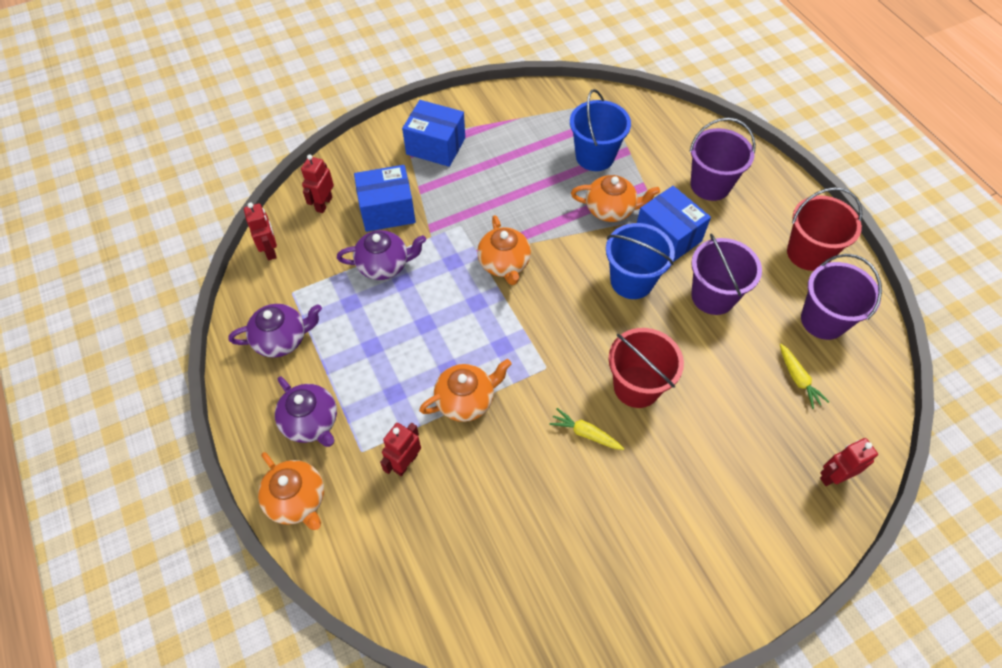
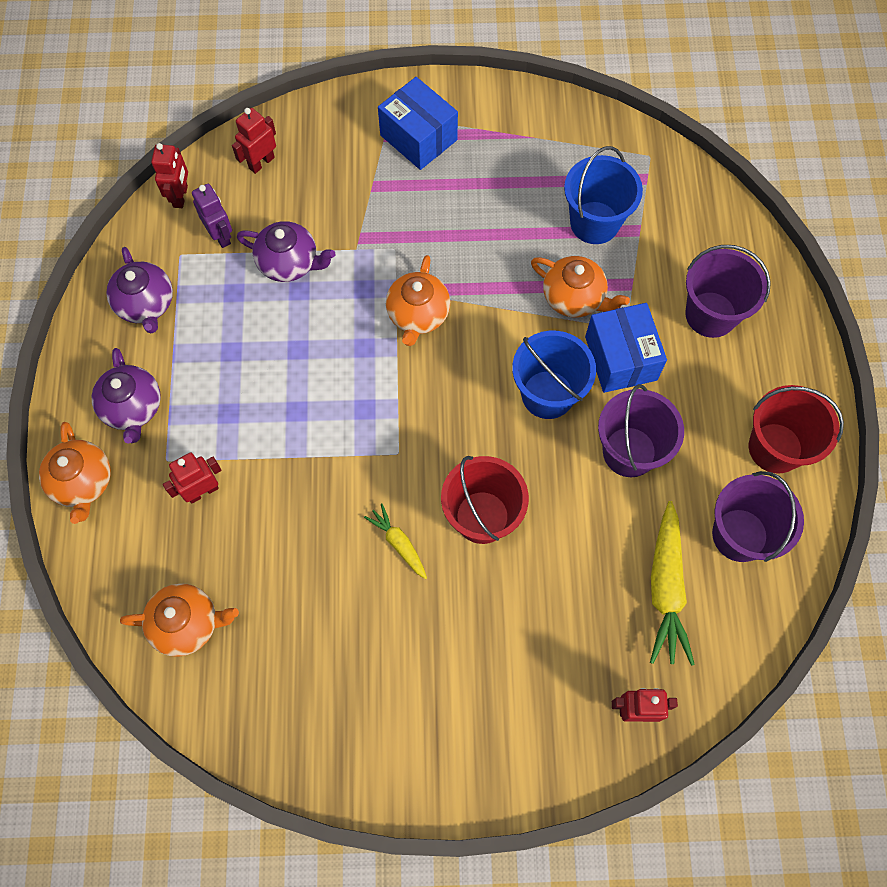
camera: 25 degrees right, 10 degrees up
(282, 339) = (146, 304): purple teapot -> purple teapot turned 60 degrees clockwise
(318, 266) = (220, 235): none -> purple robot
(387, 210) = (325, 198): blue box -> none
(466, 400) = (296, 452): orange teapot -> orange teapot (187, 623)
(798, 379) = (666, 588): yellow carrot -> yellow carrot, size x1.82

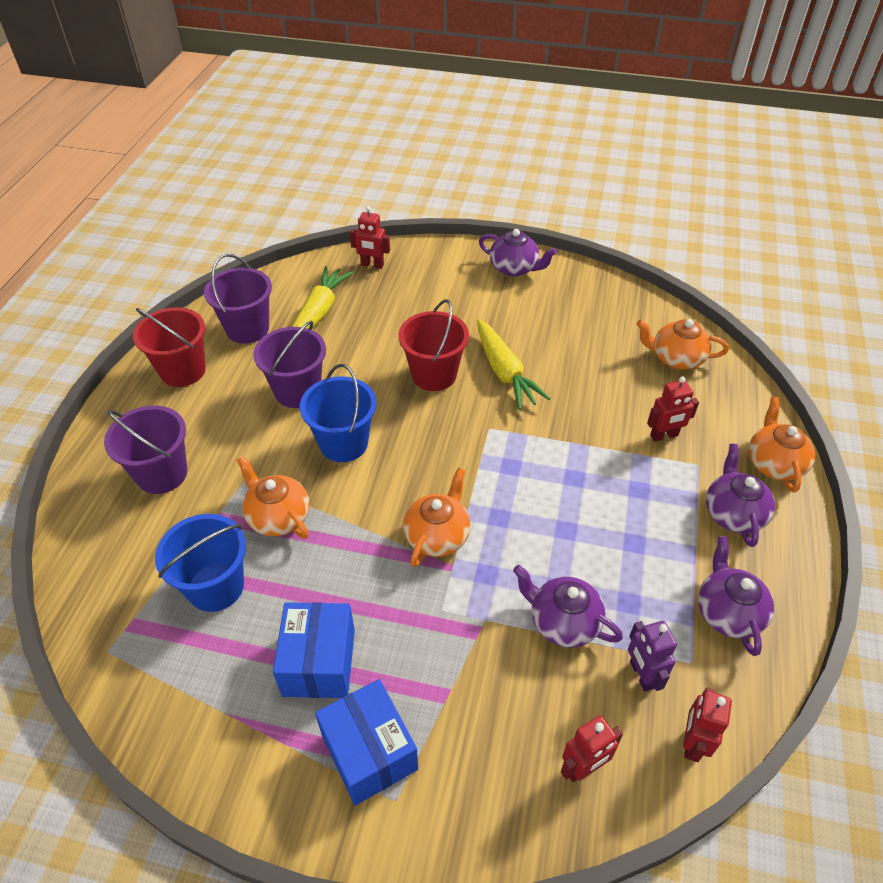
camera: 165 degrees left, 20 degrees down
(398, 543) = (504, 372): yellow carrot -> yellow carrot, size x1.82
(427, 760) = (514, 268): none -> purple teapot
(620, 358) = (265, 457): blue box -> blue box (319, 662)

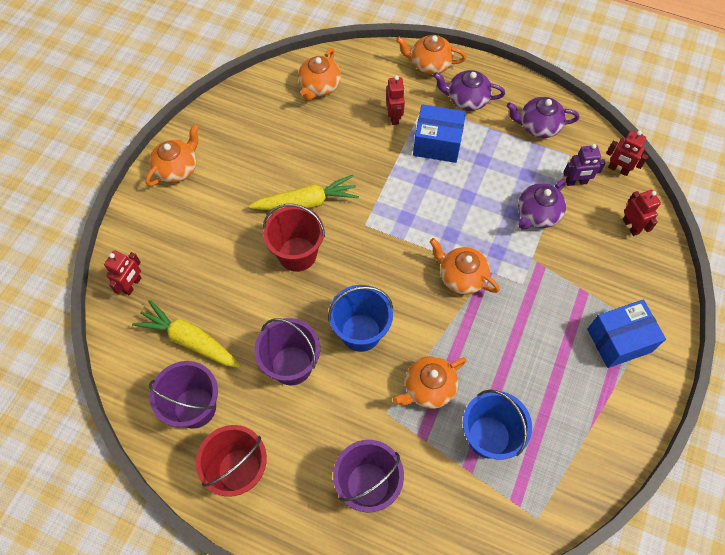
camera: 80 degrees left, 15 degrees up
(319, 662) = (556, 366): blue box -> blue box (437, 143)
(514, 268) = (177, 168): purple teapot -> orange teapot

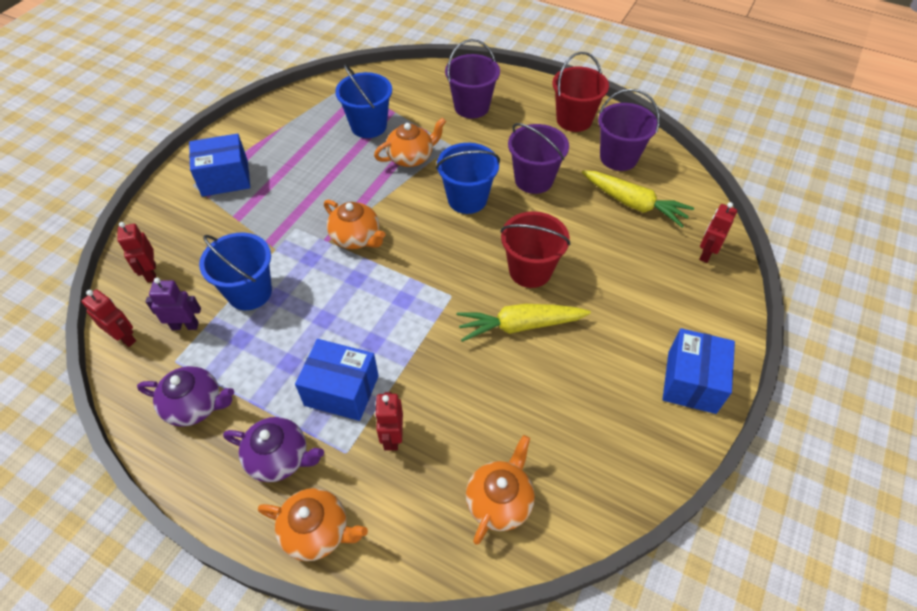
camera: 175 degrees left, 10 degrees down
(177, 168) = (691, 382): orange teapot -> blue box
(537, 214) = (249, 292): purple teapot -> blue bucket

